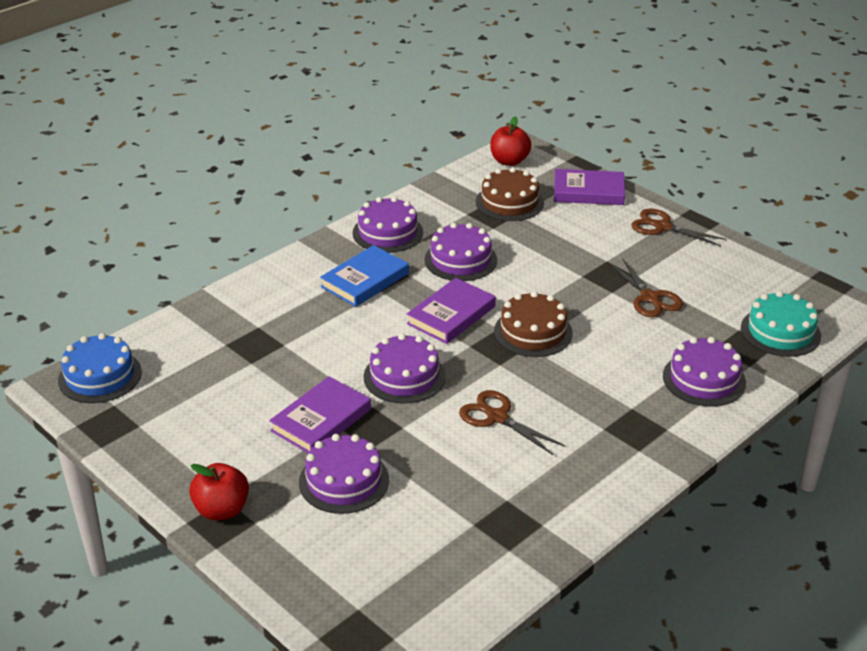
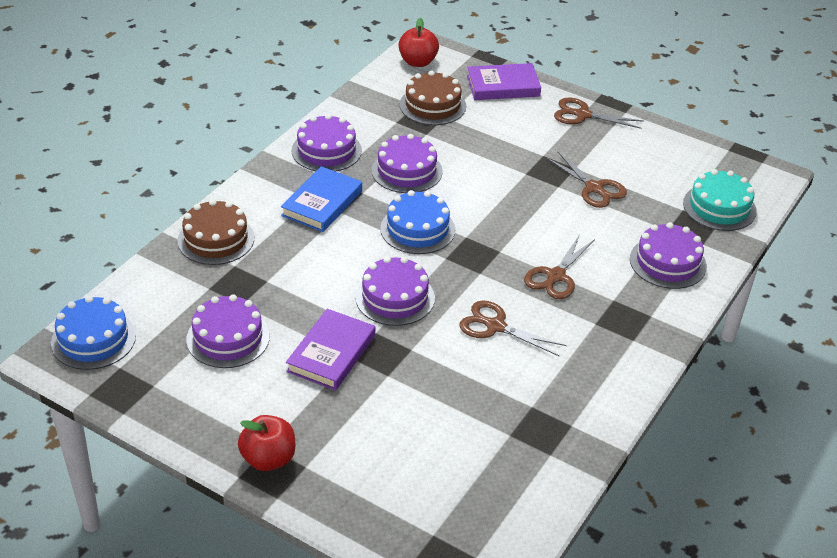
camera: 15 degrees left, 5 degrees up
(344, 481) = (375, 411): purple cake -> purple cake (228, 338)
(451, 315) = (417, 229): purple book -> blue cake
(533, 332) = (499, 236): brown cake -> brown cake (216, 239)
(578, 377) = (555, 276): none -> brown scissors

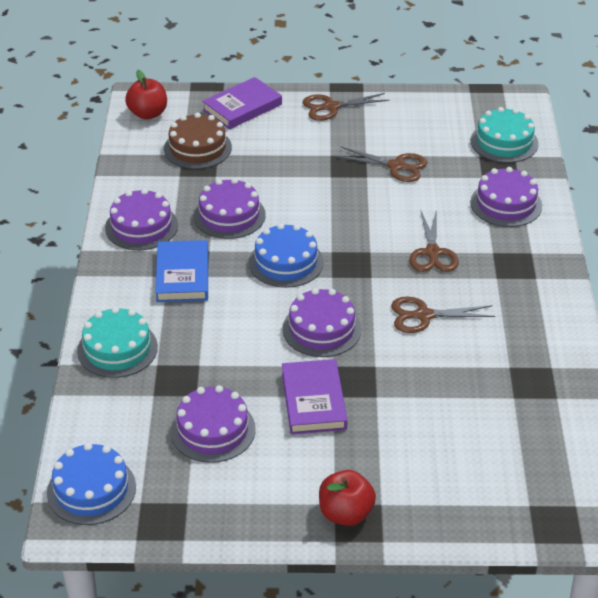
camera: 30 degrees left, 0 degrees up
(216, 239) = (117, 349): brown cake -> turquoise cake

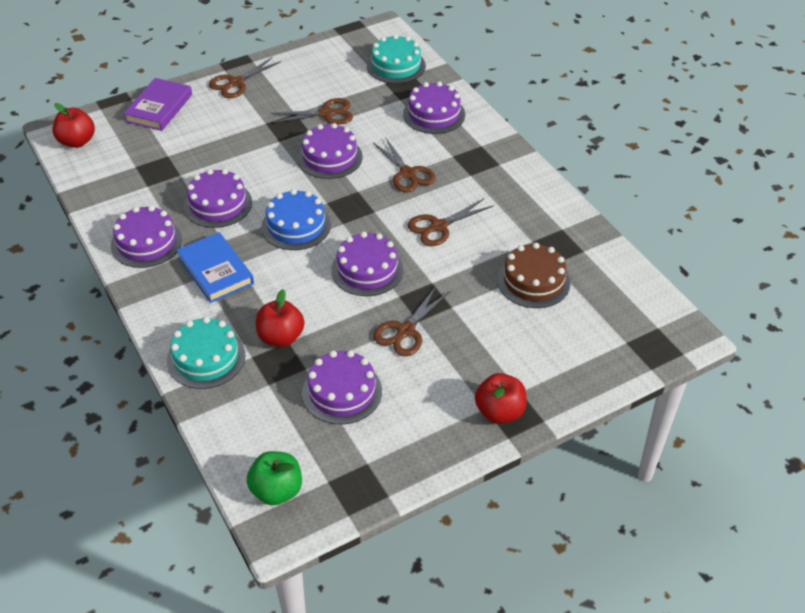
camera: 30 degrees left, 5 degrees up
(91, 489) = (277, 491): blue cake -> green apple
(195, 358) = (281, 337): none -> red apple
(197, 148) = (145, 156): brown cake -> brown cake (533, 281)
(314, 401) = (405, 331): purple book -> brown scissors
(367, 209) = (330, 157): none -> purple cake

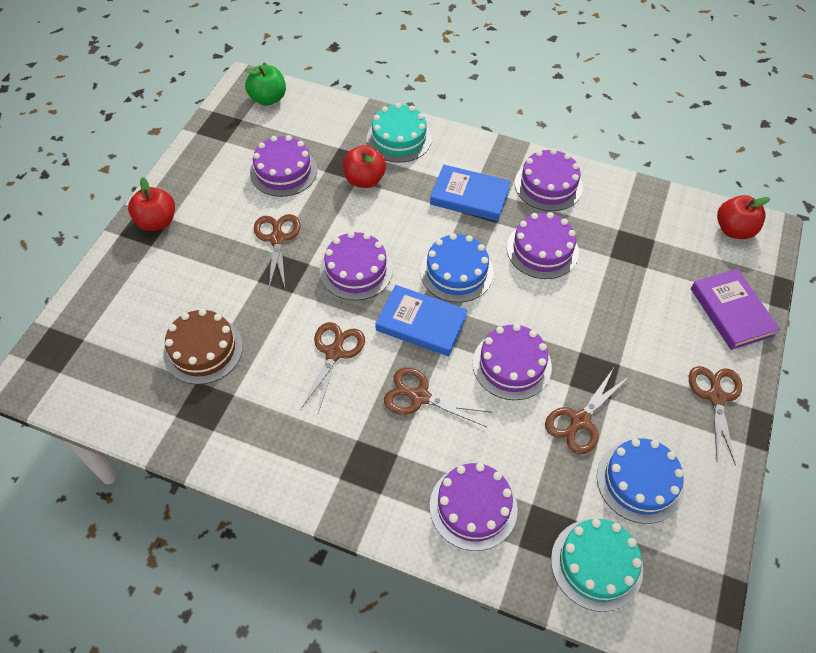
camera: 140 degrees right, 10 degrees up
(330, 78) = (639, 481): none -> blue cake
(360, 210) = (421, 323): none -> blue book

